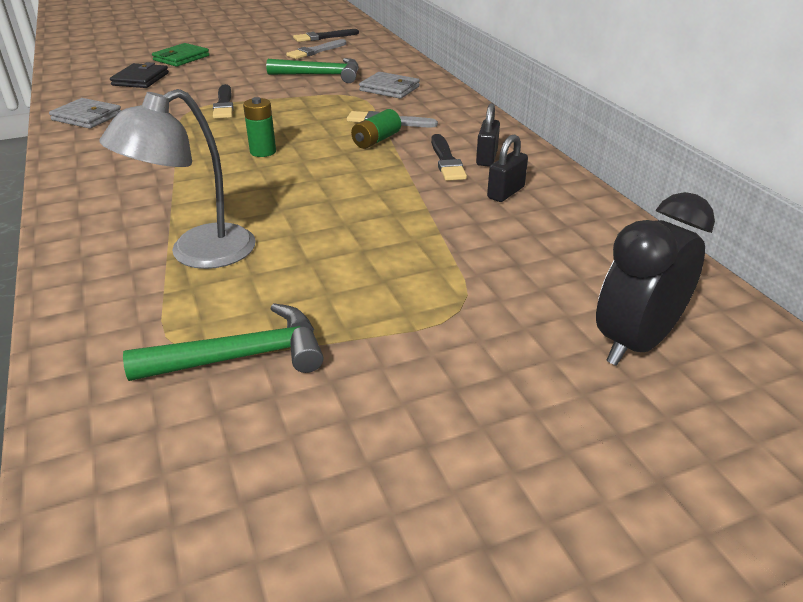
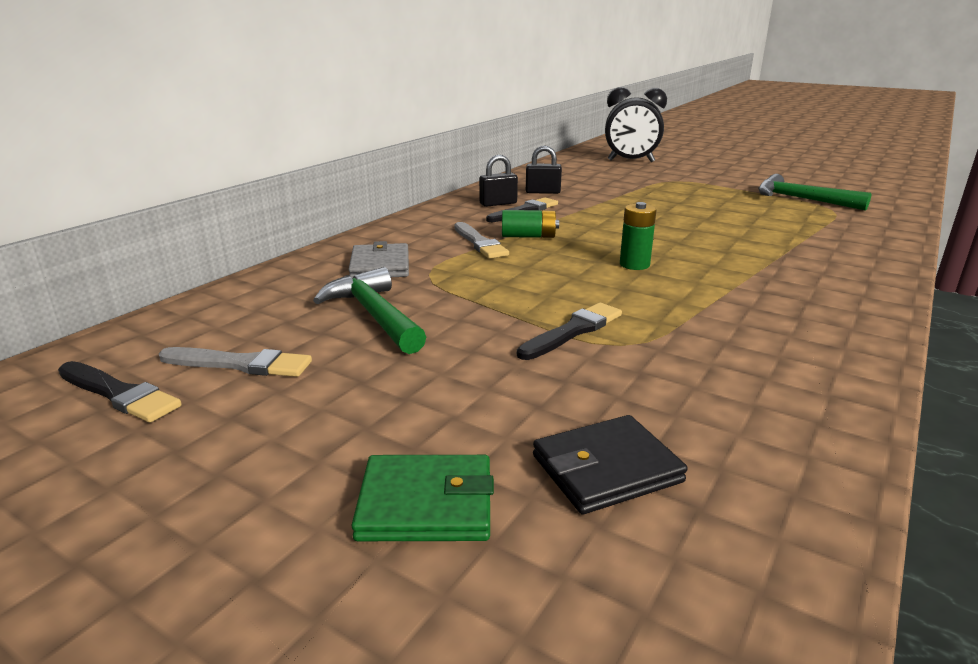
camera: 125 degrees left, 10 degrees down
(87, 117) = (793, 408): grey wallet -> none
(198, 254) = (784, 231): grey lamp -> none

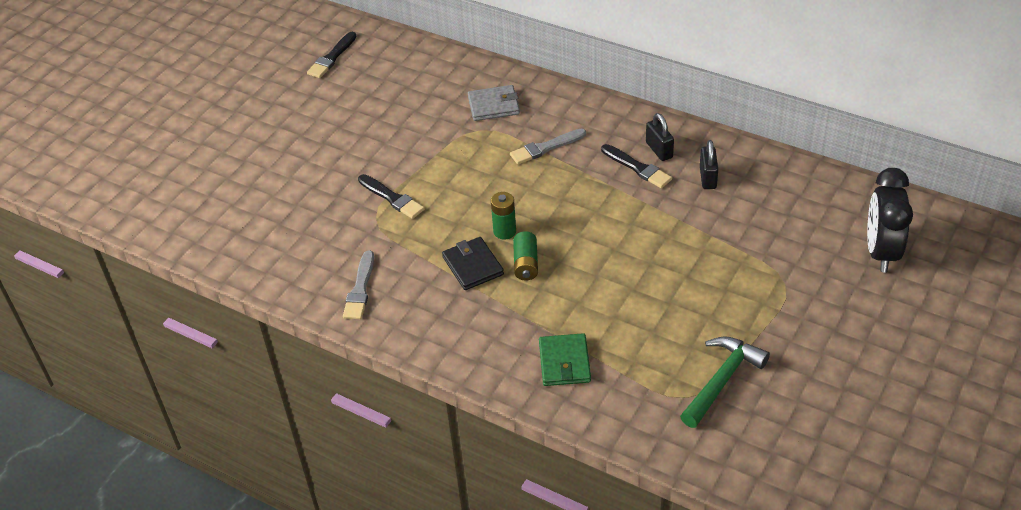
camera: 90 degrees right, 20 degrees up
(240, 364) = (357, 84): grey brush -> grey brush (360, 289)
(374, 315) = (414, 117): green hammer -> none
(426, 504) = (248, 159): green wallet -> green wallet (564, 362)
(528, 236) = (565, 173): green battery -> green battery (526, 264)
(606, 469) = (263, 207): black wallet -> black wallet (473, 266)

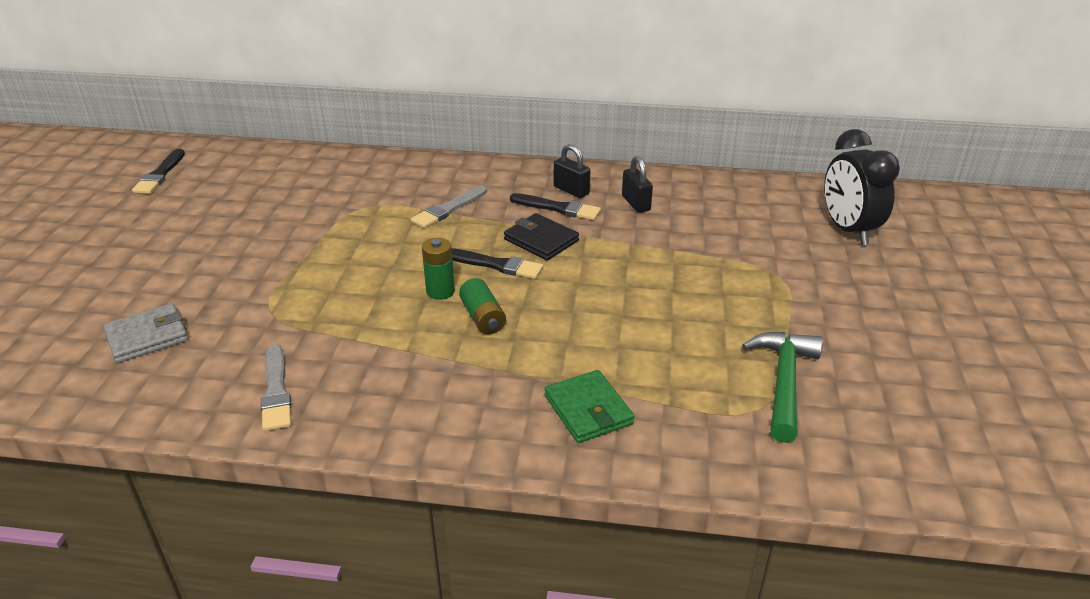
camera: 25 degrees left, 10 degrees down
(392, 198) = (283, 287): black brush -> black brush (496, 265)
(473, 266) = (418, 333): black wallet -> black wallet (541, 240)
(493, 106) = (371, 184): grey wallet -> grey wallet (147, 336)

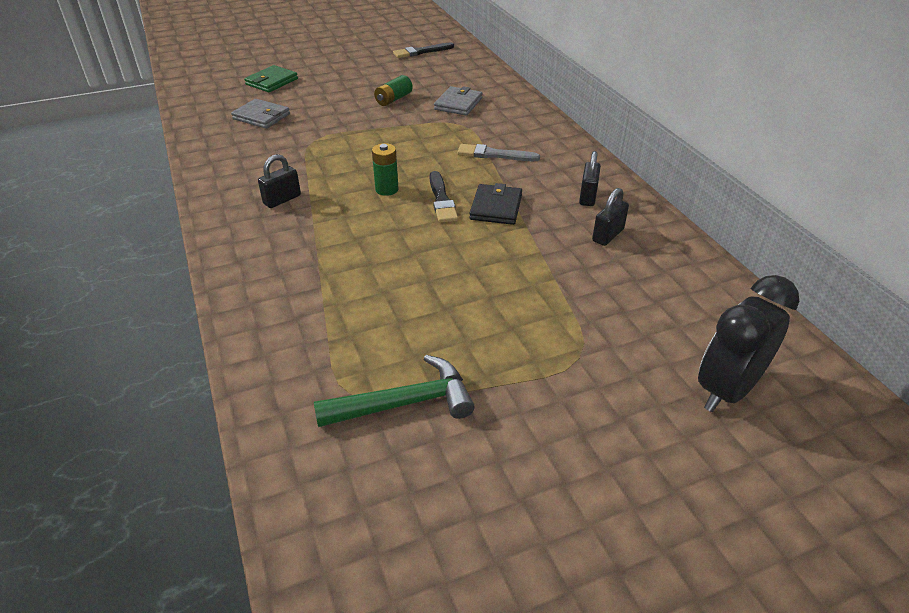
camera: 60 degrees right, 5 degrees up
(276, 391) = (239, 173): grey brush -> none
(320, 194) = (458, 104): none -> grey wallet
(380, 370) = (282, 200): none -> black padlock
(483, 317) = (370, 217): green battery -> green battery (393, 99)
(558, 208) = (552, 199): black brush -> none
(588, 410) = (295, 300): green wallet -> green wallet (272, 82)

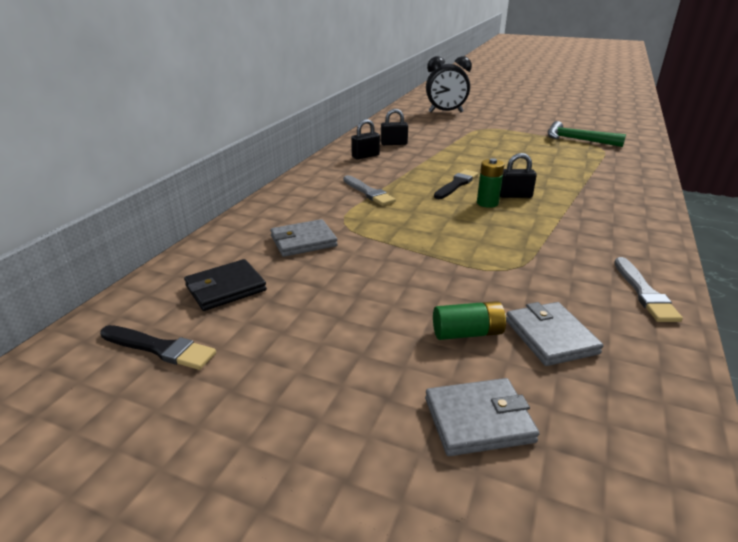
camera: 135 degrees left, 10 degrees down
(217, 161) = (644, 292): none -> grey brush
(272, 82) = (478, 420): green wallet -> grey wallet
(282, 200) = (586, 228): black padlock -> black padlock (514, 195)
(393, 99) = (352, 279): green battery -> green battery (467, 333)
(496, 207) = (428, 170): black wallet -> black wallet (226, 288)

